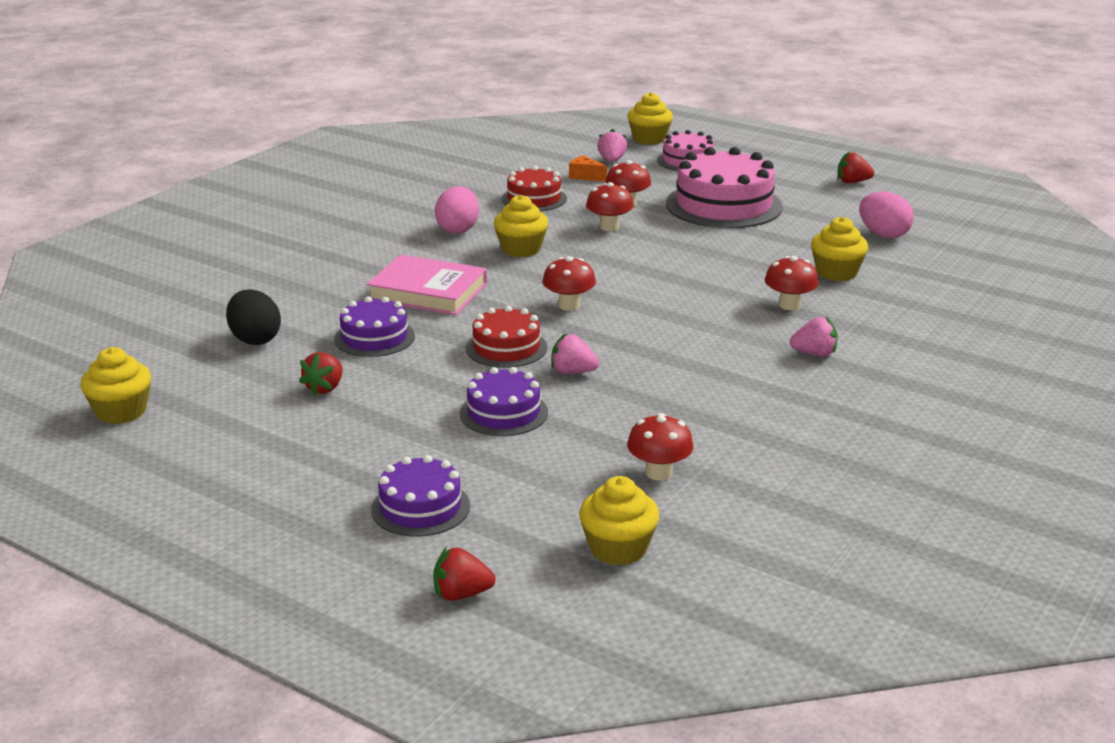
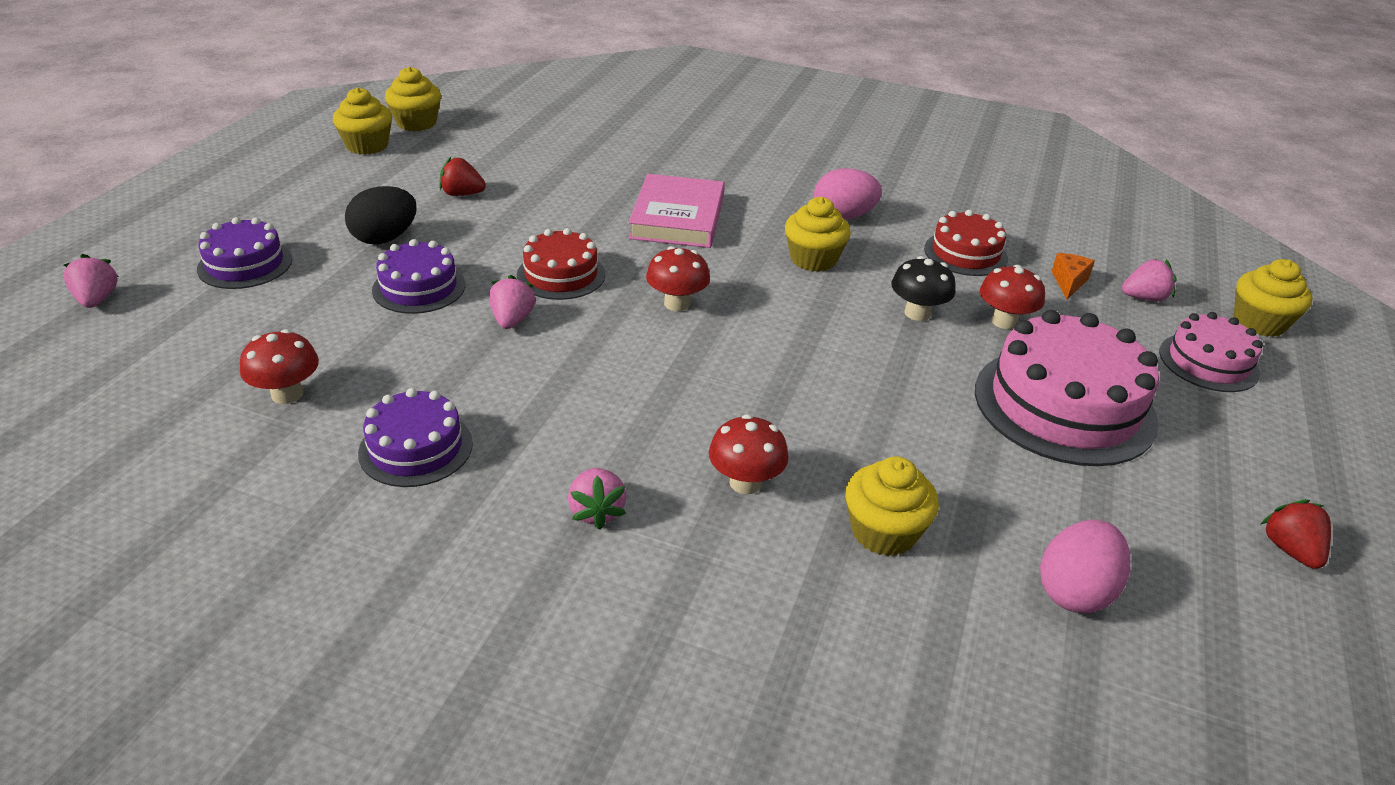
camera: 75 degrees right, 10 degrees up
(255, 339) = (550, 152): black egg -> black egg (385, 238)
(374, 337) = (567, 203): purple cake -> purple cake (416, 448)
(461, 594) = (97, 300): red strawberry -> pink strawberry
(609, 227) = (917, 313): red mushroom -> black mushroom
(618, 548) = (144, 378): yellow cupcake -> yellow cupcake (367, 145)

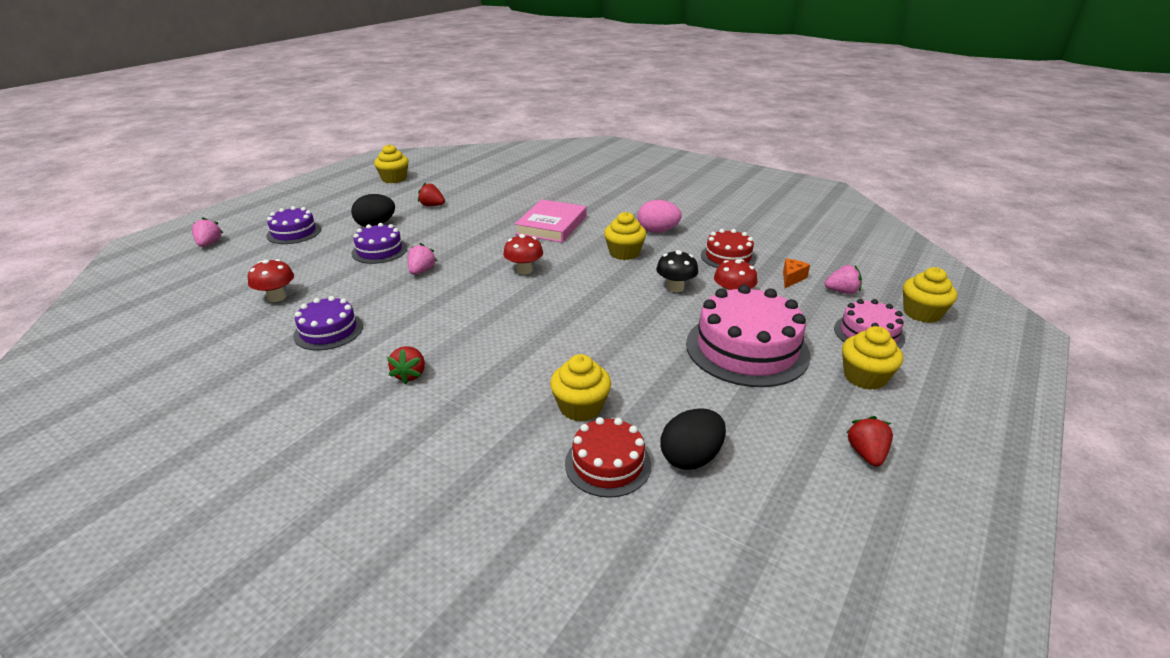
camera: 15 degrees right, 5 degrees down
(416, 123) = (428, 169): yellow cupcake -> yellow cupcake (864, 377)
(561, 275) = (464, 250): red cake -> red cake (608, 464)
(596, 511) = (410, 375): pink strawberry -> red strawberry
(745, 483) = (508, 370): red mushroom -> none
(1075, 591) = (691, 458): pink egg -> black egg

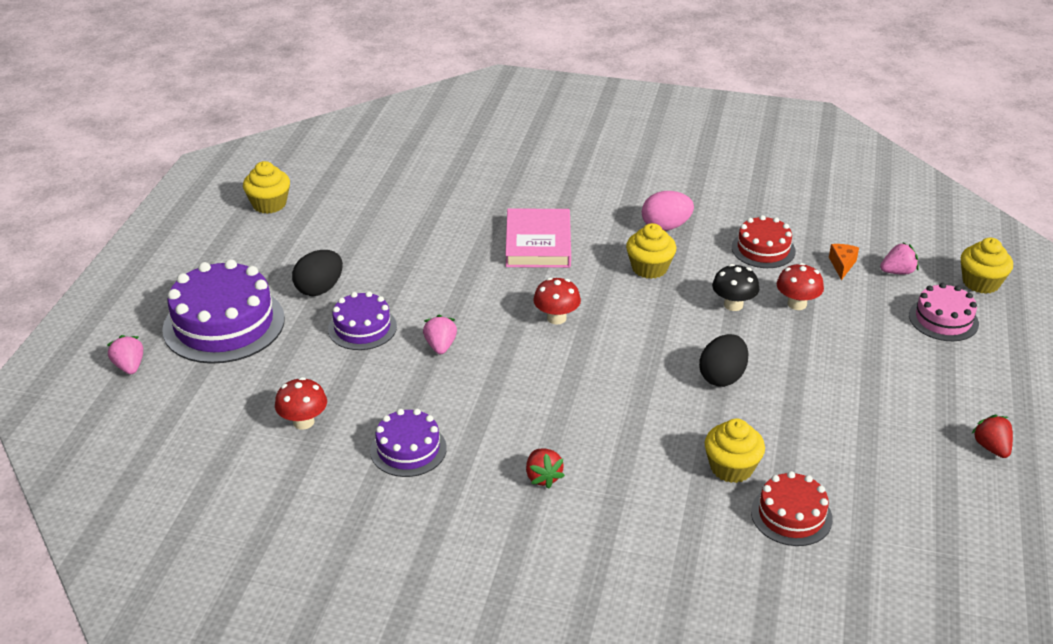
camera: 20 degrees left, 5 degrees up
(294, 232) = (224, 324): purple cake -> purple cake, size x1.76
(432, 205) = (363, 242): red strawberry -> none
(691, 458) = (856, 490): black egg -> black egg (722, 377)
(747, 349) = (843, 365): pink cake -> none
(864, 377) = (959, 370): yellow cupcake -> none

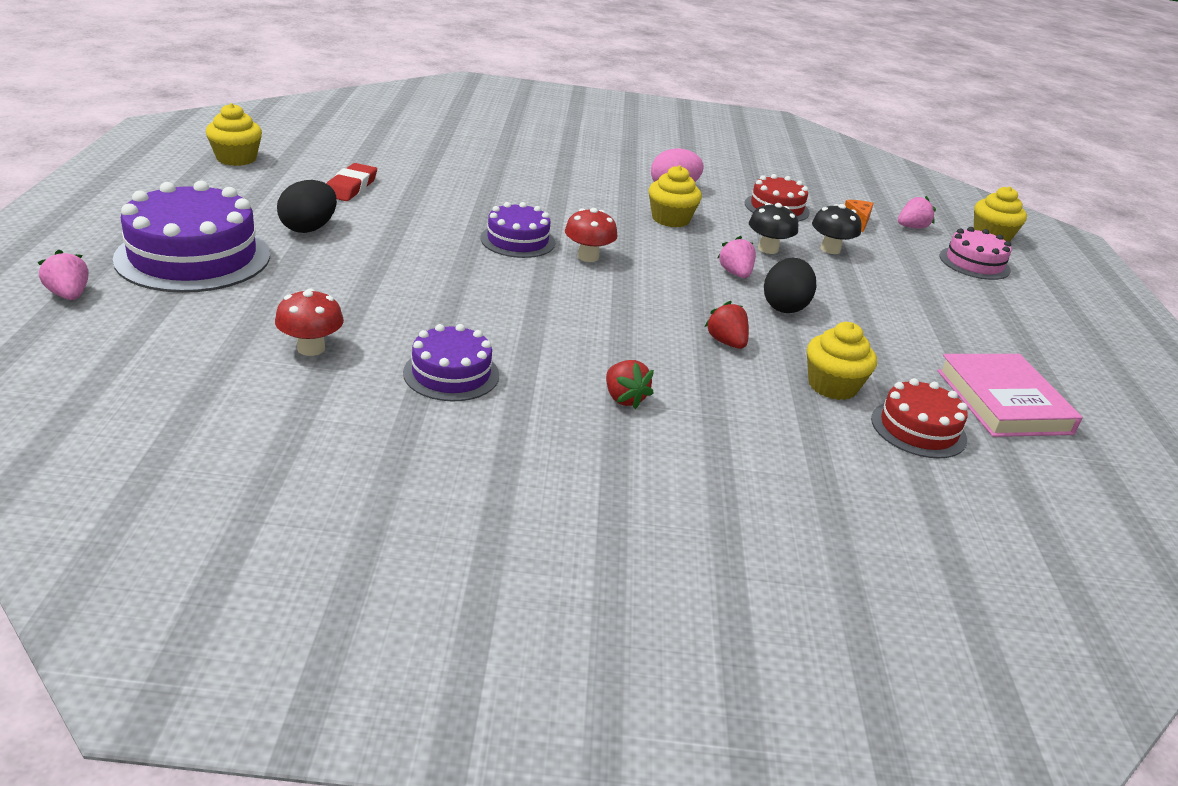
camera: 15 degrees left, 5 degrees down
(362, 237) = (351, 187): none -> red eraser
(362, 328) = (367, 262): purple cake -> purple cake (517, 240)
(440, 346) = (464, 279): pink strawberry -> pink strawberry (735, 274)
(538, 243) = (547, 197): pink book -> pink book (1003, 402)
(797, 304) = (830, 249): red mushroom -> black mushroom
(991, 448) = (1082, 365): red strawberry -> red strawberry (726, 342)

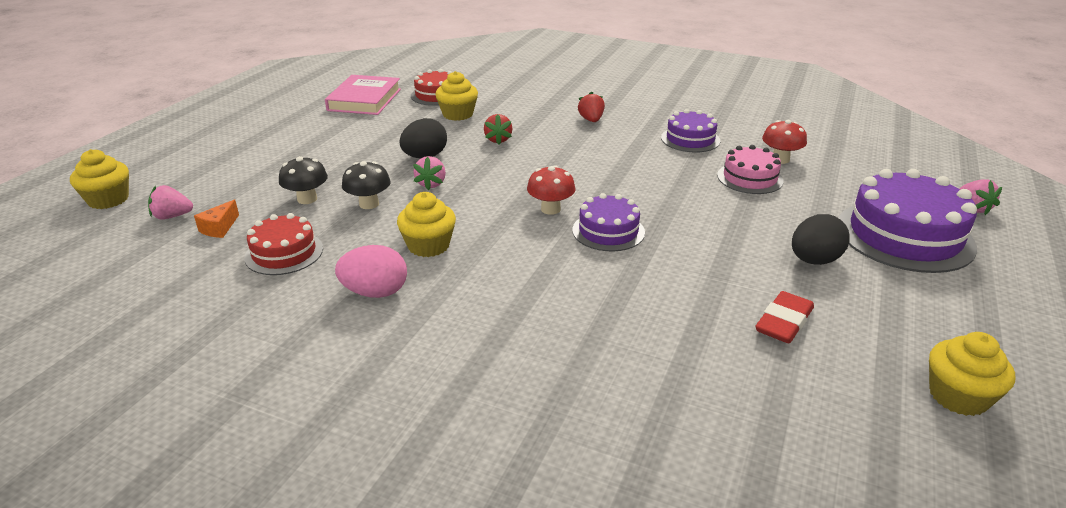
camera: 155 degrees left, 0 degrees up
(974, 263) = (191, 176): pink cake -> pink cake (750, 178)

